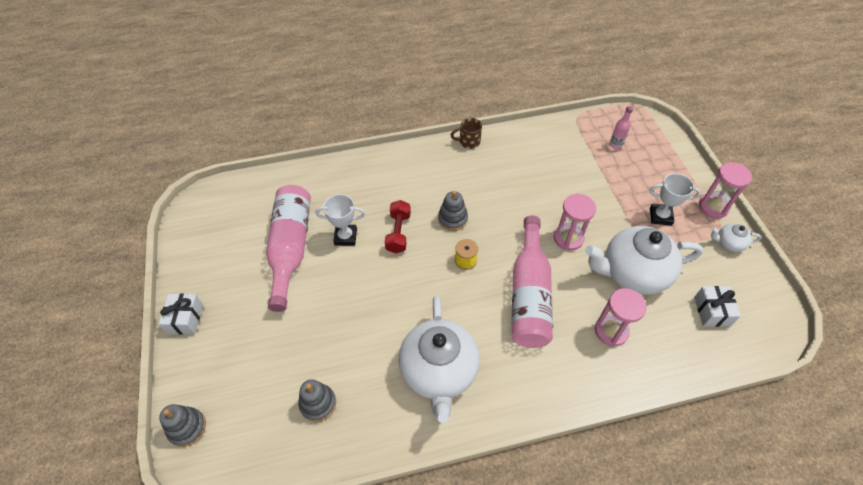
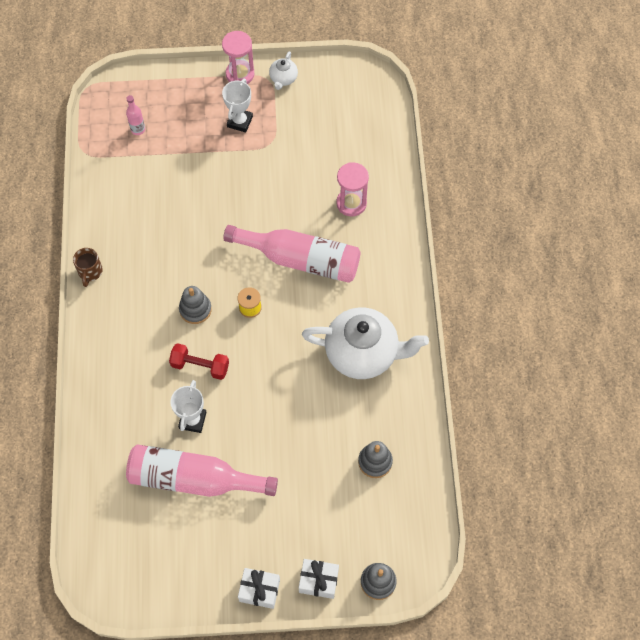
camera: 80 degrees left, 10 degrees up
(568, 238) = (245, 209): pink hourglass -> none
(633, 273) = (297, 166): white teapot -> none
(712, 311) = (348, 119): white gift -> white gift (318, 581)

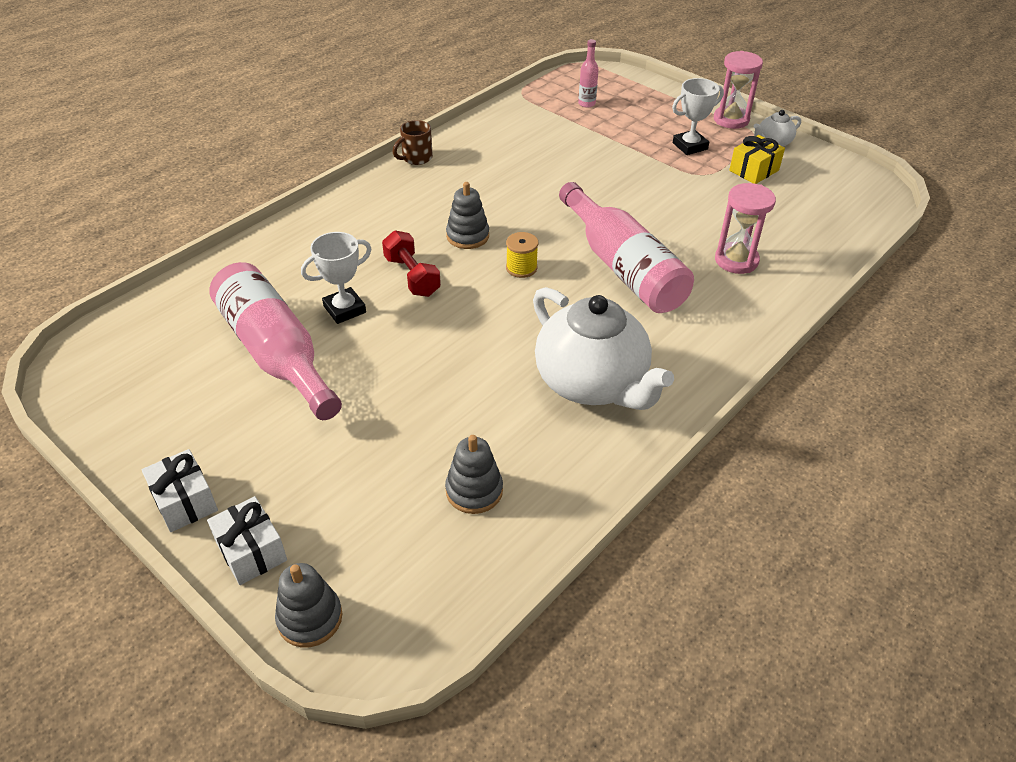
camera: 45 degrees right, 20 degrees down
(295, 115) = (754, 170): none -> yellow gift

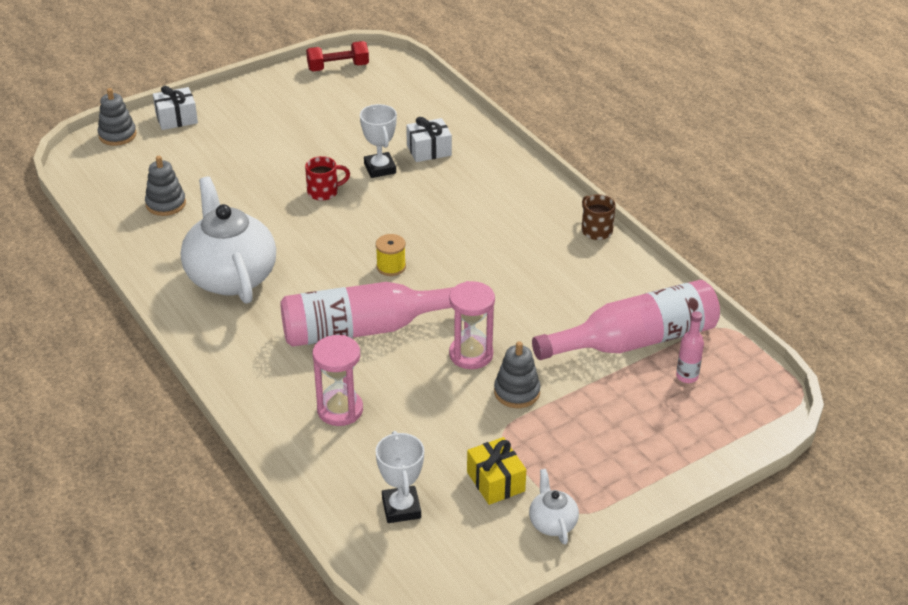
camera: 105 degrees right, 5 degrees down
(185, 501) = (229, 97): white gift -> white gift (429, 150)
(276, 353) = (345, 135): pink bottle -> pink bottle (635, 340)
(404, 345) = (324, 192): none -> red mug
(412, 276) = (406, 205): red dumbbell -> red dumbbell (338, 67)
(467, 236) = (451, 243): grey stacking toy -> grey stacking toy (517, 392)
(592, 383) = (231, 277): white teapot -> white teapot turned 90 degrees clockwise
(690, 146) = (565, 441): white trophy -> white trophy (401, 508)
(731, 119) = (619, 501): pink hourglass -> pink hourglass (471, 354)

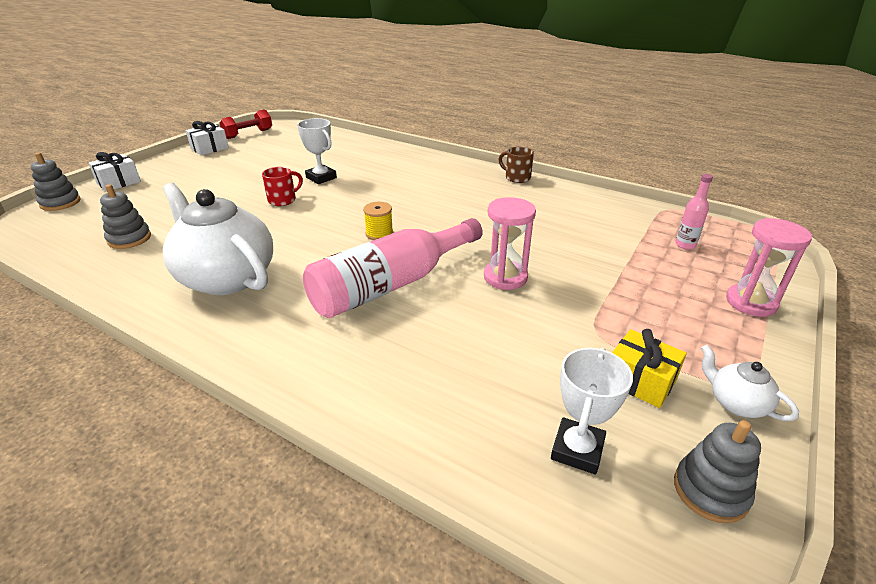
camera: 25 degrees left, 5 degrees down
(340, 410) = (422, 364): pink hourglass -> pink hourglass (751, 302)
(401, 508) = (577, 450): white trophy -> white trophy turned 60 degrees clockwise
(429, 150) = (352, 161): white gift -> white gift (209, 148)
(517, 392) = (573, 294): grey stacking toy -> grey stacking toy (710, 491)
(635, 340) = (620, 232): pink bottle -> none

